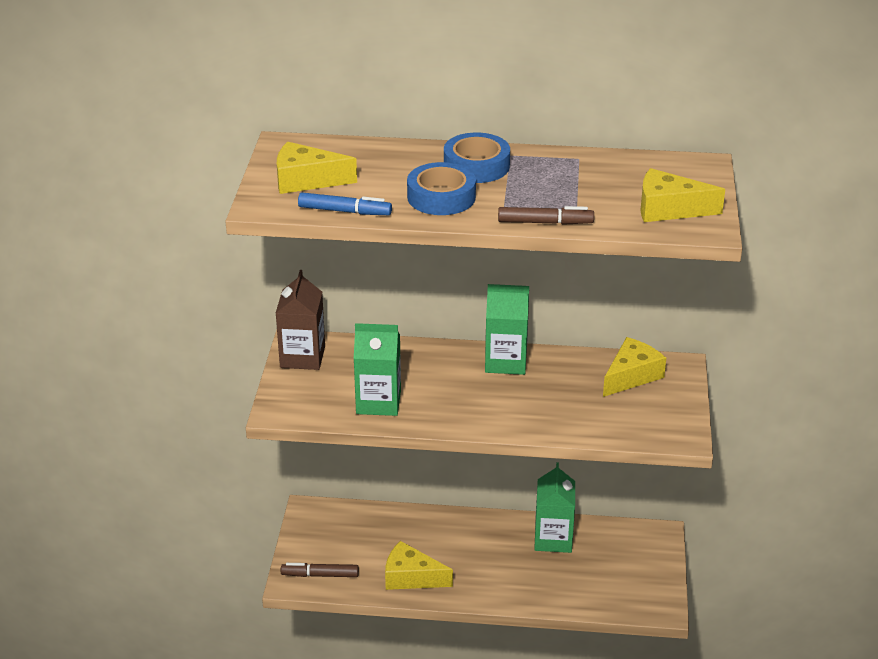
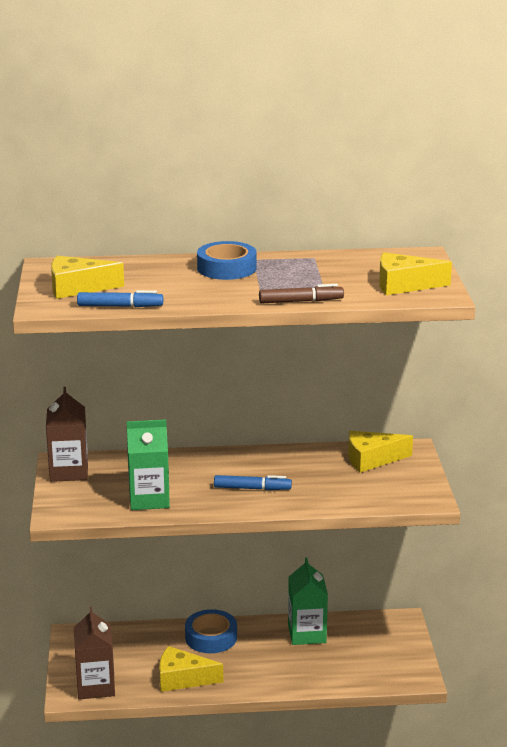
camera: 10 degrees left, 10 degrees down
(320, 575) = (95, 686): brown marker -> brown carton
(441, 197) = (203, 291): blue tape -> blue tape (211, 637)
(491, 400) = (252, 488): none -> blue marker
(506, 361) = (257, 459): green carton -> none
(631, 376) = (372, 459): yellow cheese -> yellow cheese turned 135 degrees counterclockwise

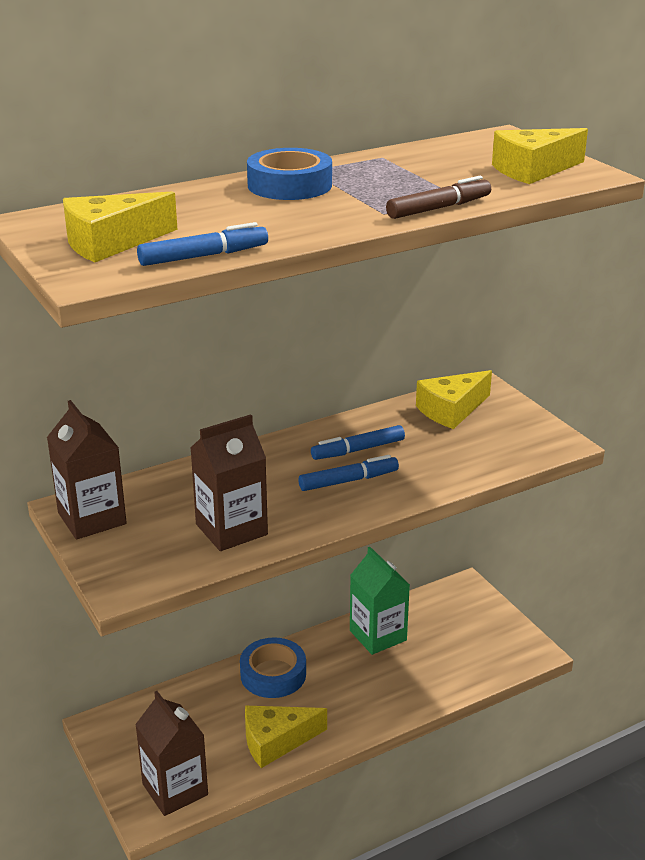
camera: 25 degrees left, 5 degrees up
(149, 499) = (231, 529): green carton -> brown carton
(277, 470) = (358, 450): none -> blue marker

